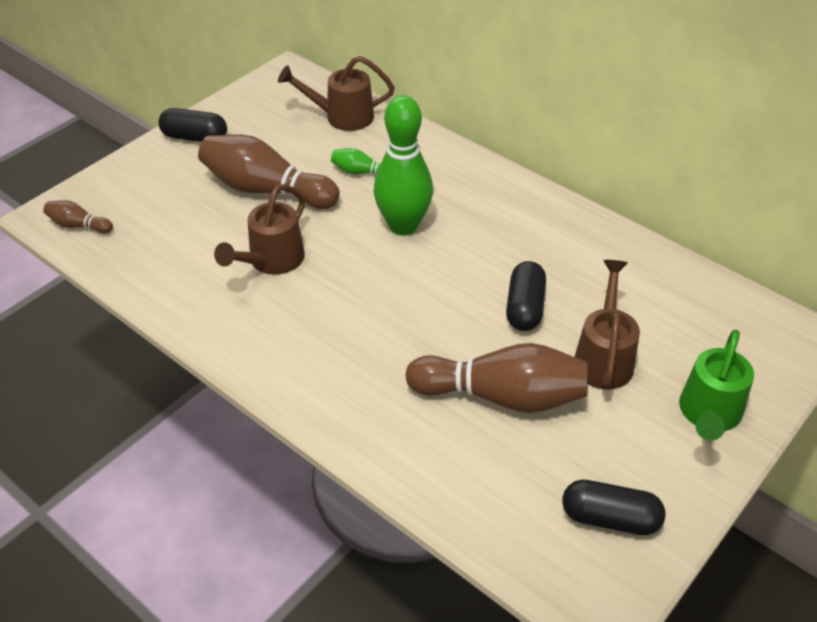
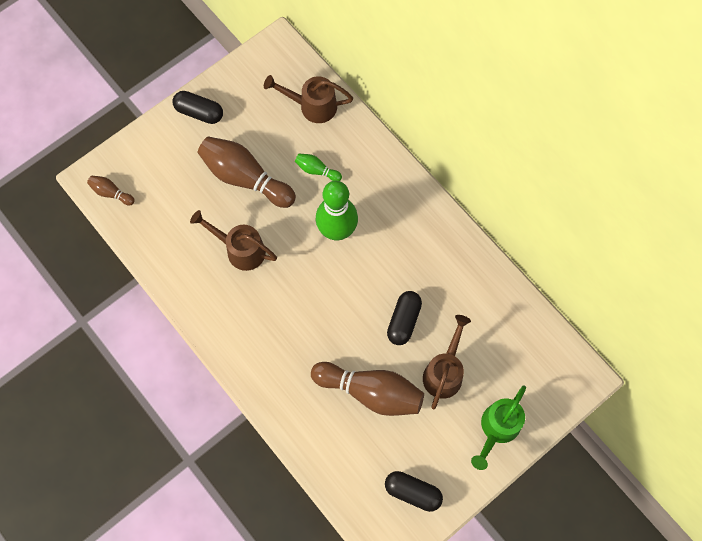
camera: 10 degrees right, 25 degrees up
(271, 261) = (240, 249): brown watering can -> brown watering can turned 75 degrees clockwise

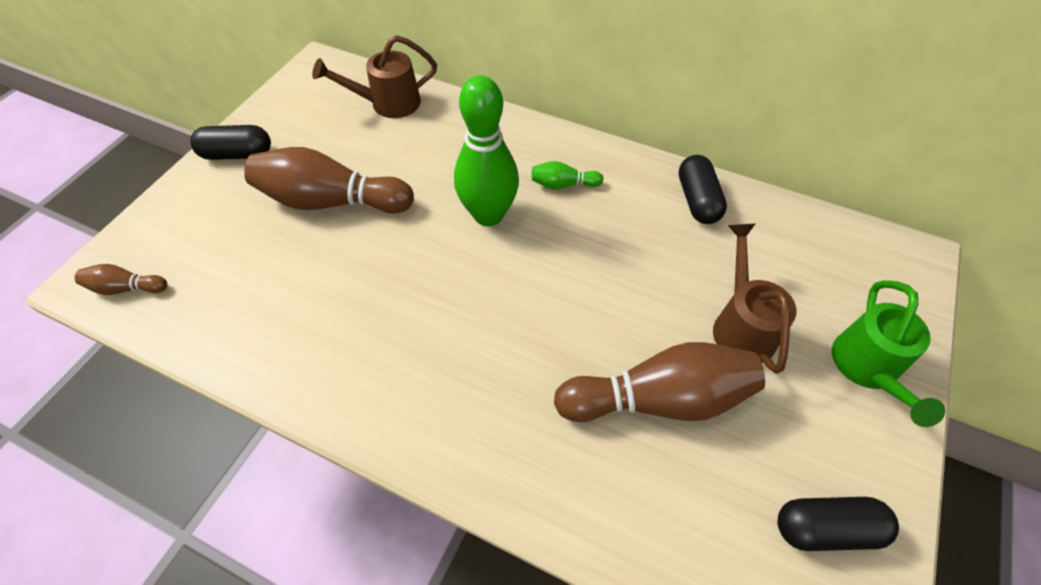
camera: 25 degrees left, 15 degrees down
(240, 249) = (360, 286): brown watering can -> none
(316, 170) = (426, 162): green bowling pin -> green bowling pin (563, 184)
(403, 321) = (642, 284): black capsule -> black capsule (697, 200)

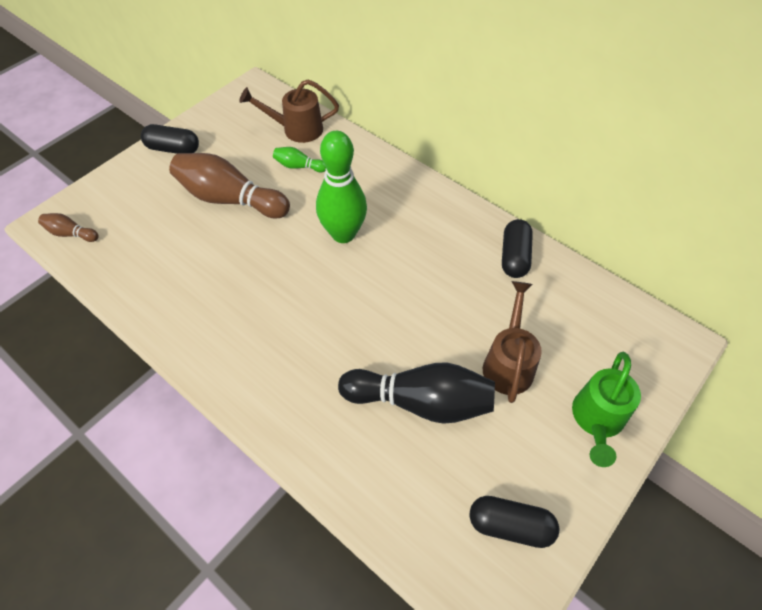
camera: 15 degrees right, 0 degrees up
(563, 184) = (410, 222): green bowling pin -> green bowling pin (298, 166)
(659, 399) = (421, 402): brown bowling pin -> black bowling pin

